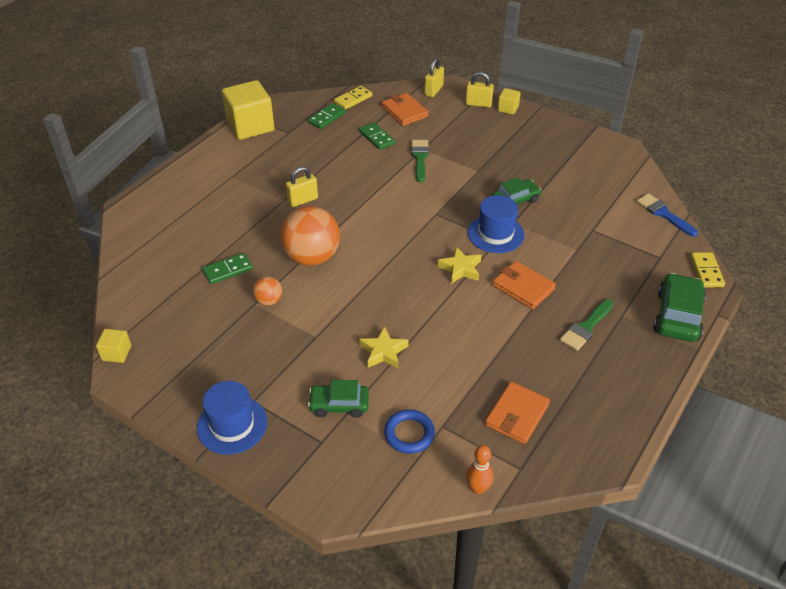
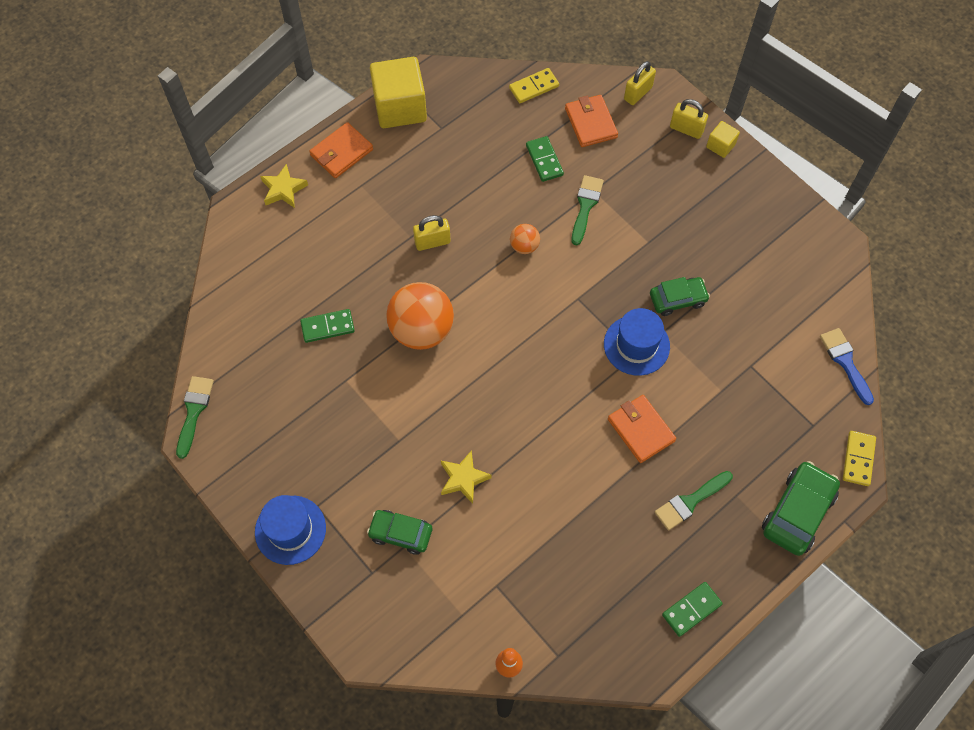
camera: 15 degrees right, 20 degrees up
(116, 353) = (194, 411): yellow cube -> green brush
(268, 301) = (361, 380): orange ball -> orange ball (524, 246)
(327, 117) = (493, 112): green domino -> green domino (691, 609)
(409, 434) = (460, 586): blue ring -> none
(460, 269) = (580, 386): yellow star -> yellow star (283, 189)
(517, 415) = (576, 593): orange wallet -> orange wallet (341, 152)

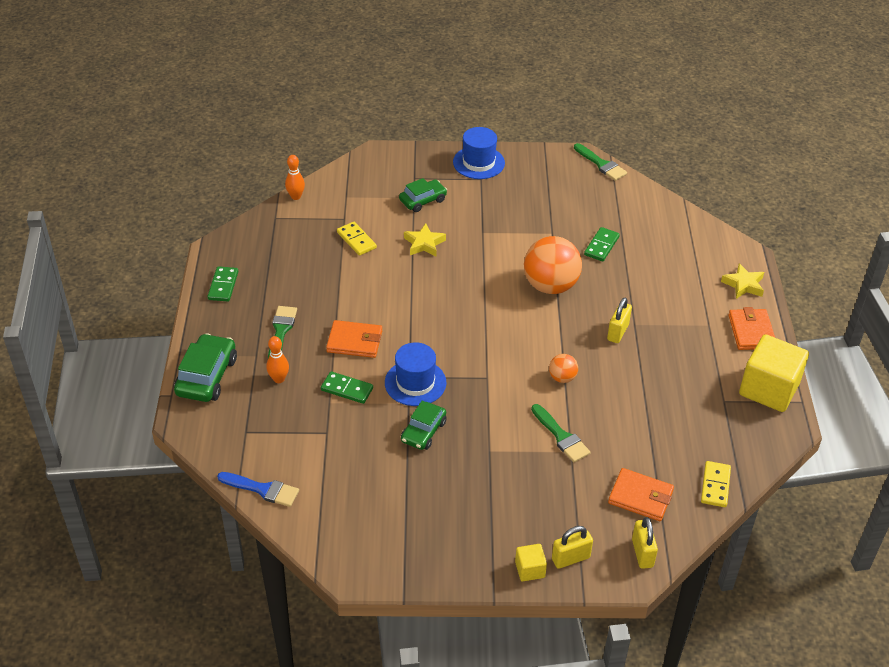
camera: 130 degrees right, 20 degrees down
(544, 160) = (630, 441): green domino -> green domino (347, 389)
(740, 451) = (279, 379): none -> orange bowling pin
(798, 512) = (207, 376): green car -> green car turned 150 degrees counterclockwise
(858, 459) = (195, 436): yellow domino -> yellow domino (356, 240)

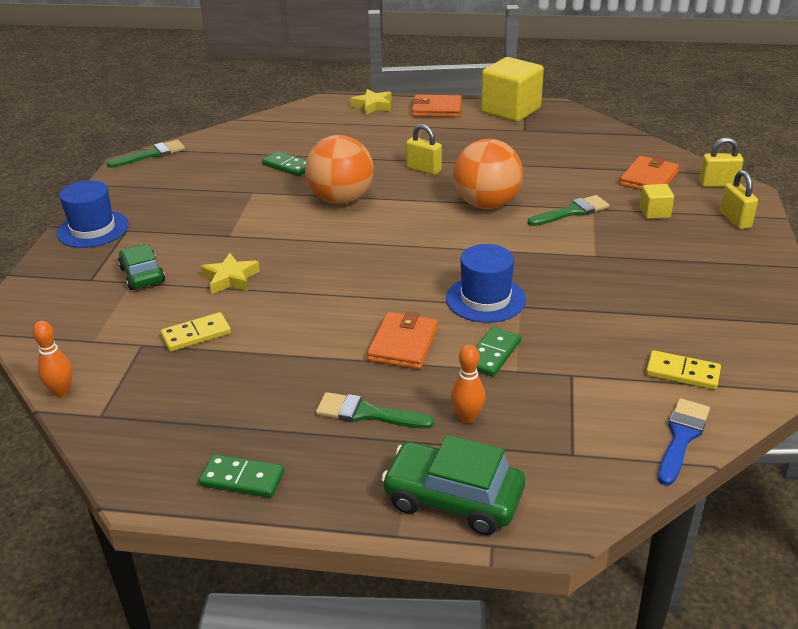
camera: 80 degrees left, 10 degrees down
(423, 431) = (567, 297): green car -> none
(530, 569) = (756, 243): yellow cube -> yellow cube (654, 212)
(562, 378) = (486, 204): orange ball -> orange ball, size x2.11
(715, 485) = (629, 144): yellow domino -> yellow domino (682, 373)

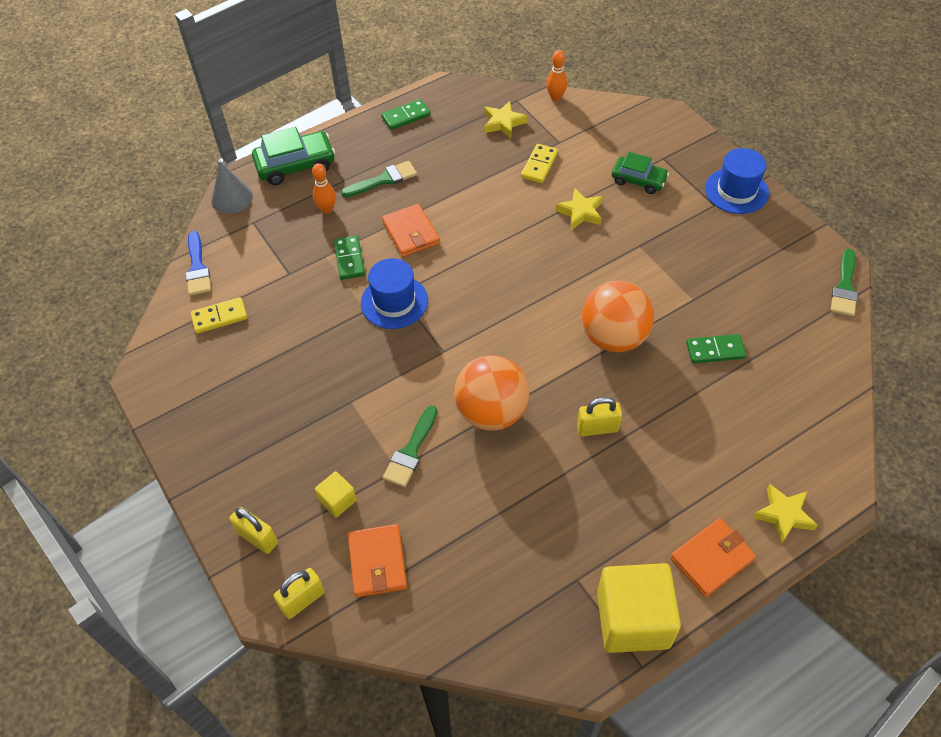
camera: 140 degrees right, 20 degrees up
(156, 398) = (503, 123): none -> yellow star
(578, 504) = (232, 198): none -> grey cone

